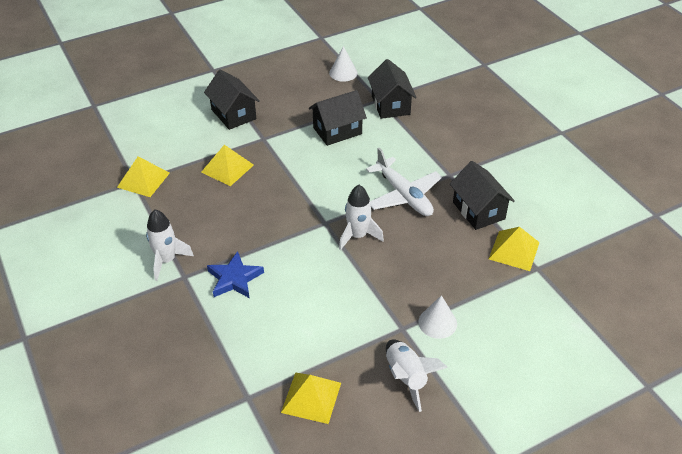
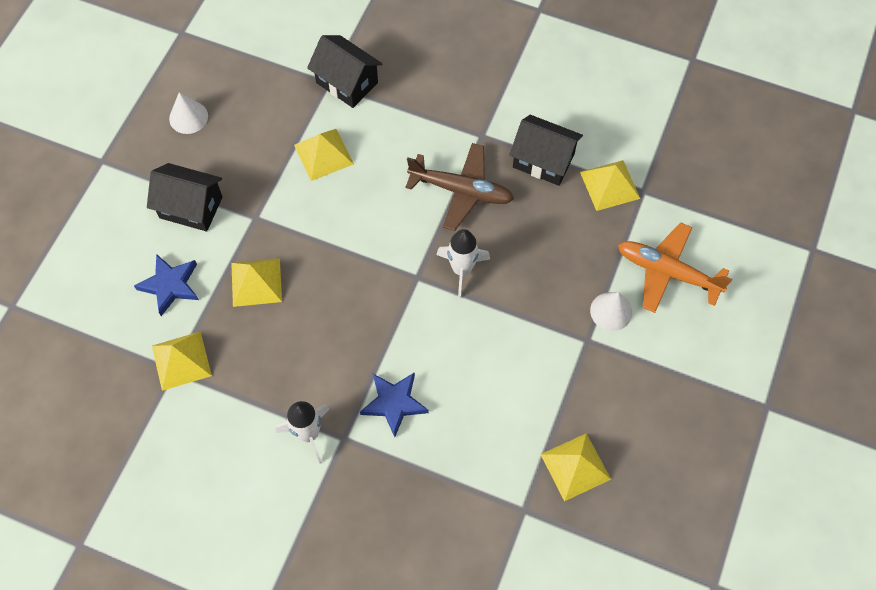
camera: 40 degrees left, 20 degrees up
(180, 142) = (170, 285): none -> blue star
(337, 131) = (323, 154): black house -> yellow pyramid
(343, 73) = (255, 69): white cone -> white cone (188, 117)
(404, 195) = (461, 191): white plane -> brown plane
(406, 377) = (632, 385): white rocket -> none
(506, 326) = (667, 272): none -> orange plane

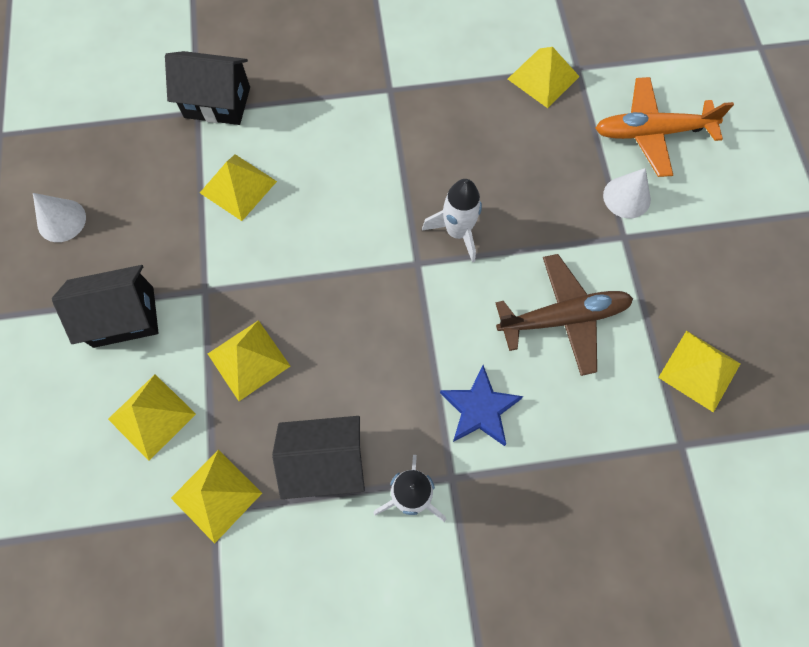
camera: 30 degrees left, 5 degrees up
(170, 285) = (152, 416): blue star -> yellow pyramid
(461, 191) = (405, 153): brown plane -> brown plane (563, 318)
(543, 161) = (465, 85): black house -> black house (325, 462)

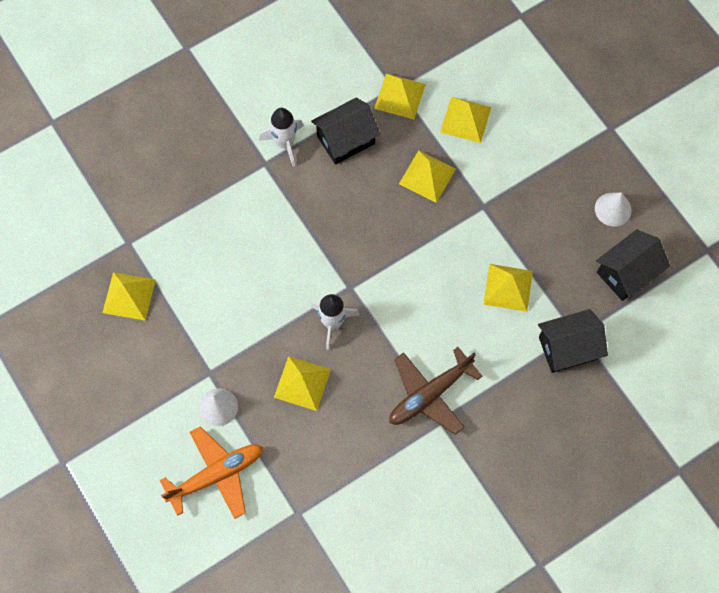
camera: 155 degrees right, 0 degrees up
(123, 316) = (524, 167): black house -> black house (627, 273)
(480, 409) = (265, 210): blue star -> none
(543, 77) = (323, 489): yellow pyramid -> yellow pyramid (302, 383)
(563, 318) = (233, 292): brown plane -> brown plane (430, 394)

